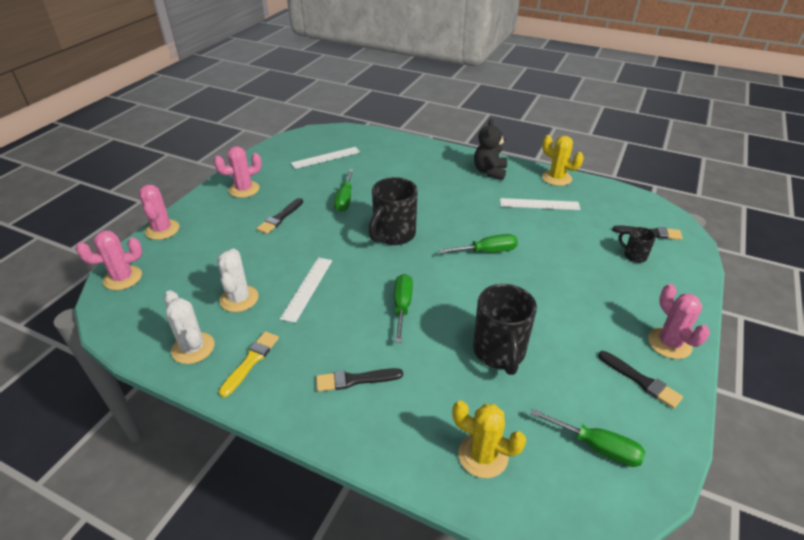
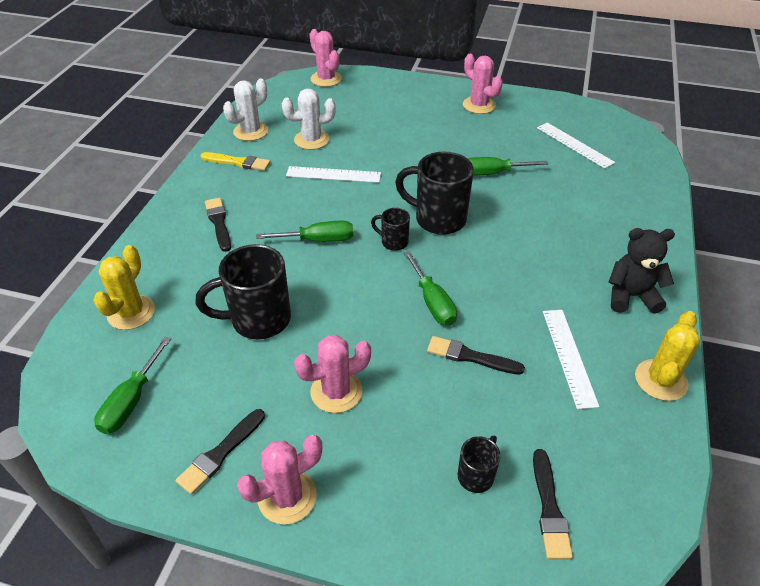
camera: 80 degrees right, 5 degrees up
(162, 230) = (395, 79): pink cactus -> pink cactus (336, 392)
(280, 218) = (439, 137): black brush -> black brush (470, 357)
(415, 262) = (393, 242): none -> black mug

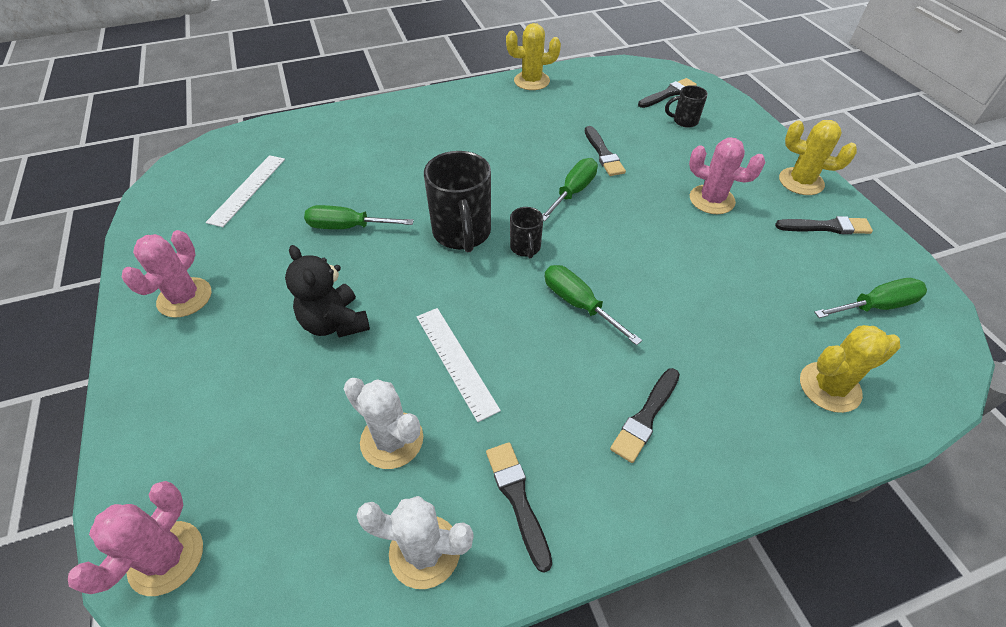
camera: 125 degrees left, 5 degrees up
(238, 162) = (517, 499): yellow brush -> black brush
(258, 319) = (714, 283): black mug -> none
(287, 497) = (801, 181): pink cactus -> yellow cactus
(492, 173) = (348, 227): green screwdriver -> green screwdriver turned 135 degrees clockwise
(568, 356) = (552, 116): white ruler -> none
(631, 296) = (463, 107): black teddy bear -> black teddy bear (335, 323)

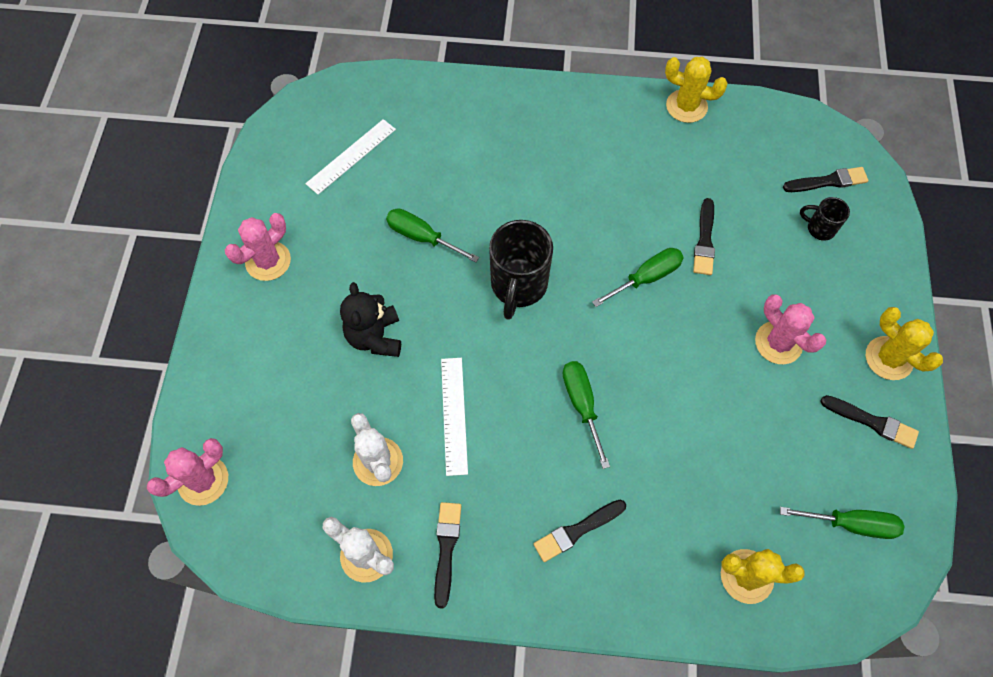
camera: 25 degrees right, 15 degrees up
(525, 248) = (567, 325): black mug -> none

